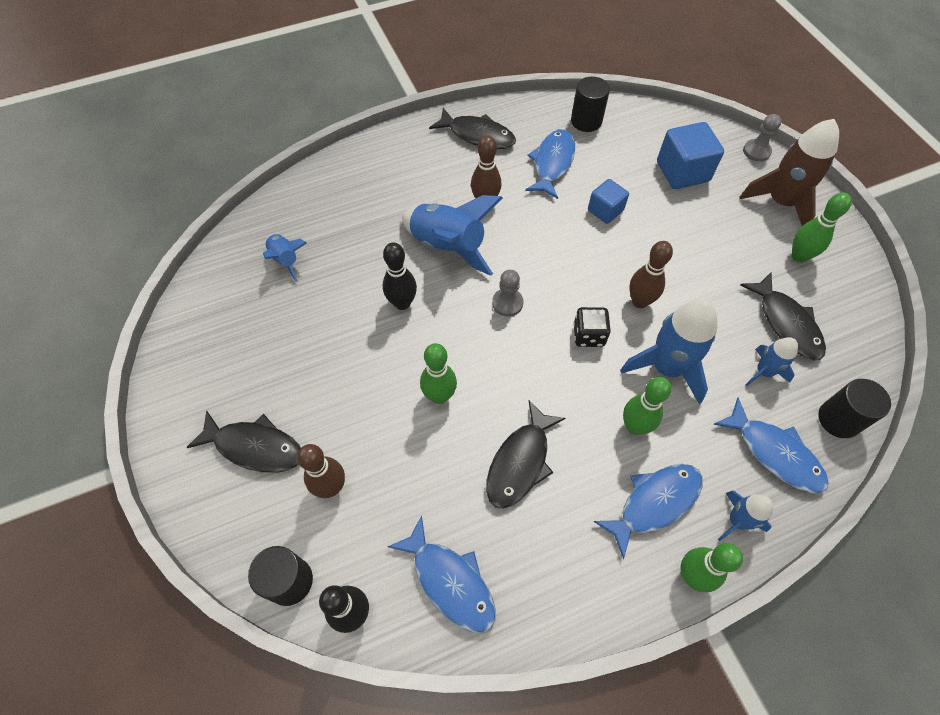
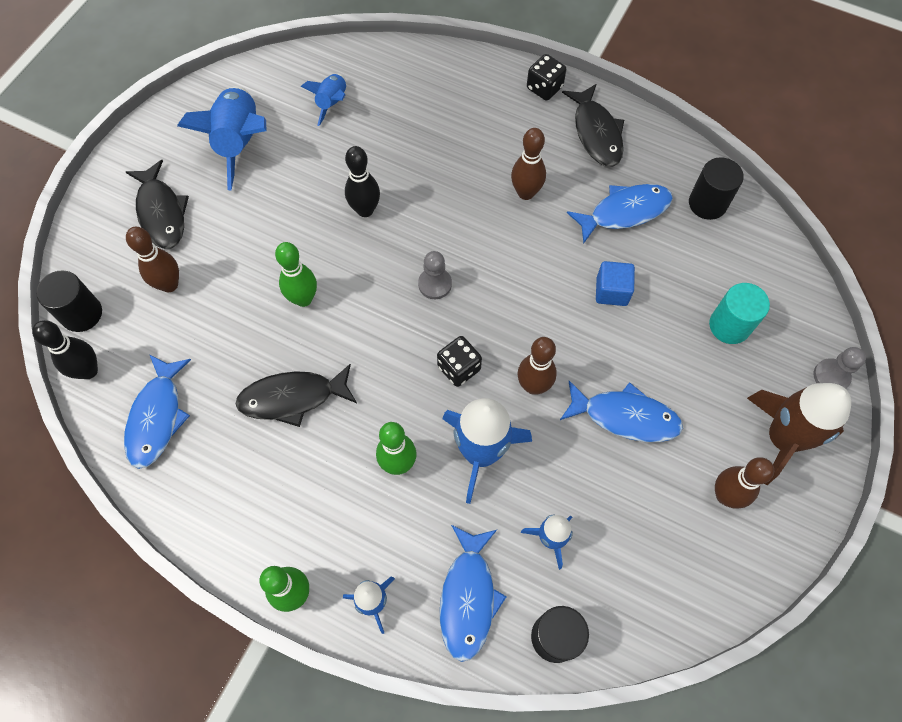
camera: 50 degrees right, 5 degrees up
(413, 136) = (544, 88): none -> black dice
(448, 246) = (451, 200): blue rocket -> blue rocket (240, 143)
(654, 503) = (337, 524): blue fish -> blue fish (625, 416)
(682, 172) = (729, 326): blue cube -> turquoise cylinder
(786, 323) = (627, 529): black fish -> none
(799, 256) = (725, 495): green bowling pin -> brown bowling pin

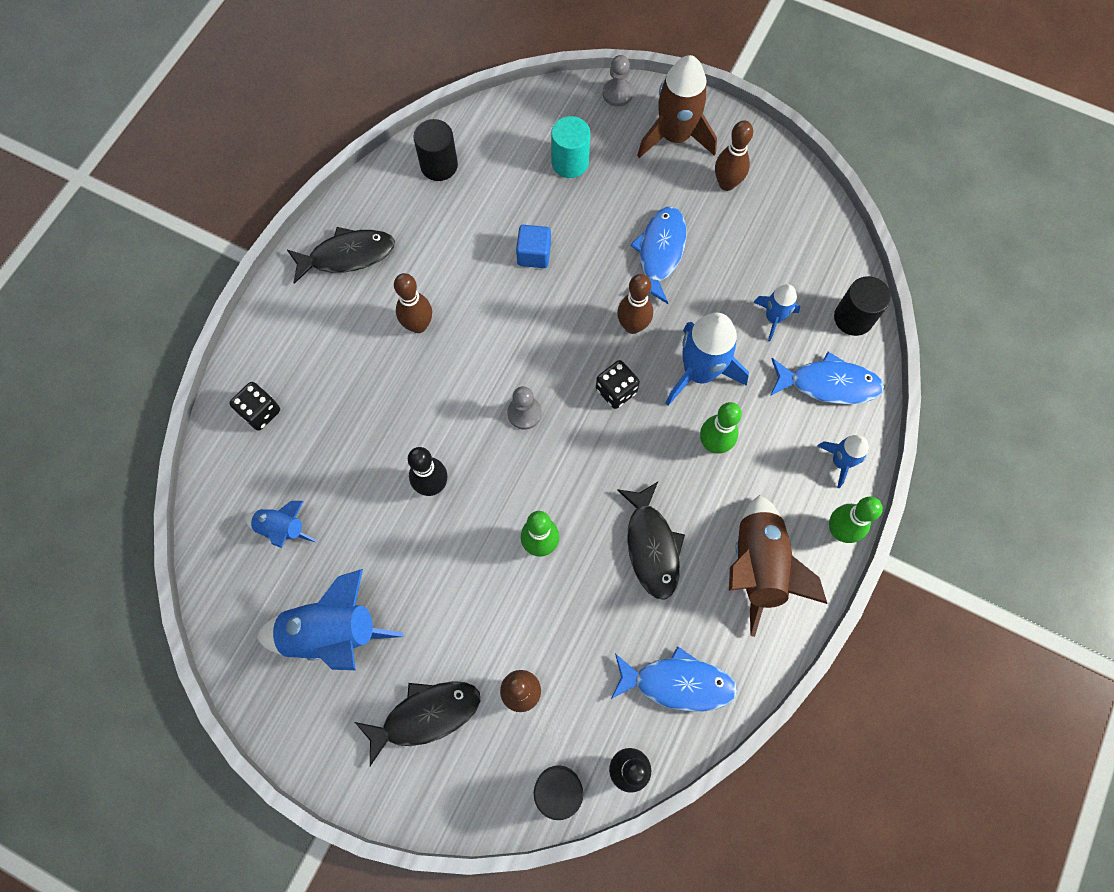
camera: 90 degrees left, 5 degrees up
(262, 501) = (758, 566): none -> brown rocket
(544, 88) = (283, 302): black dice -> black dice (260, 412)
(624, 212) = (445, 237): blue fish -> none

